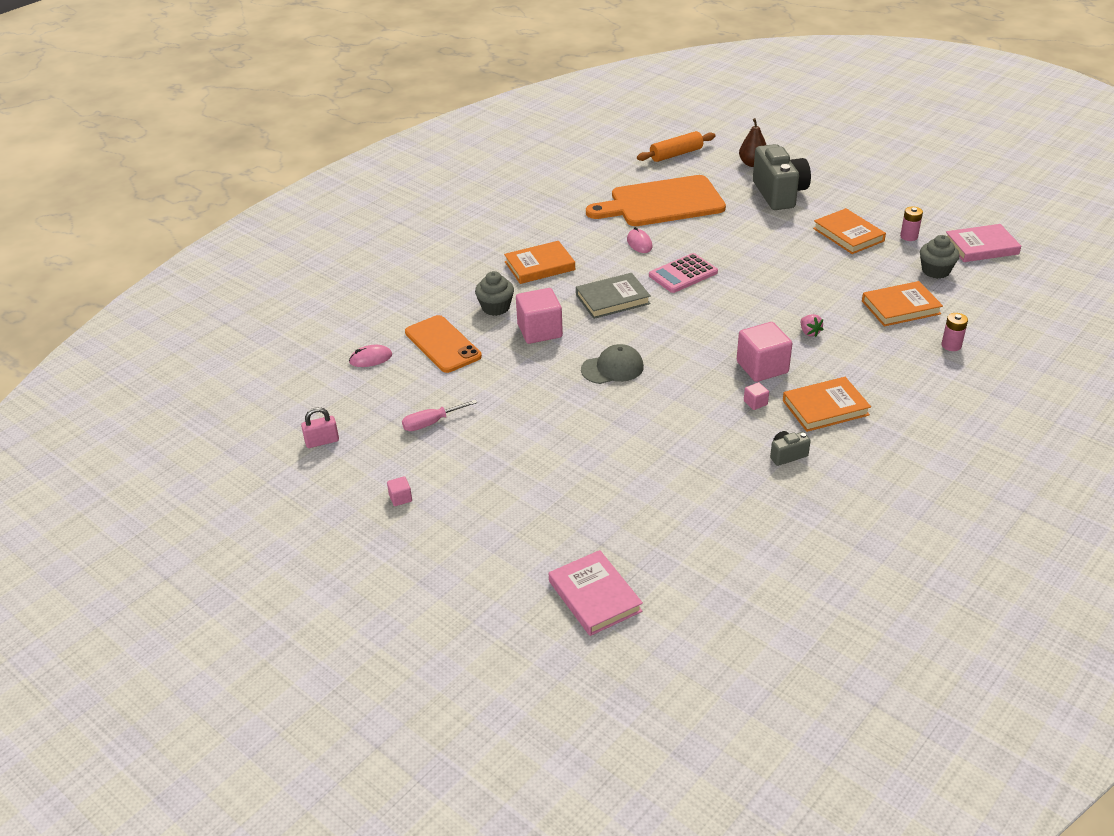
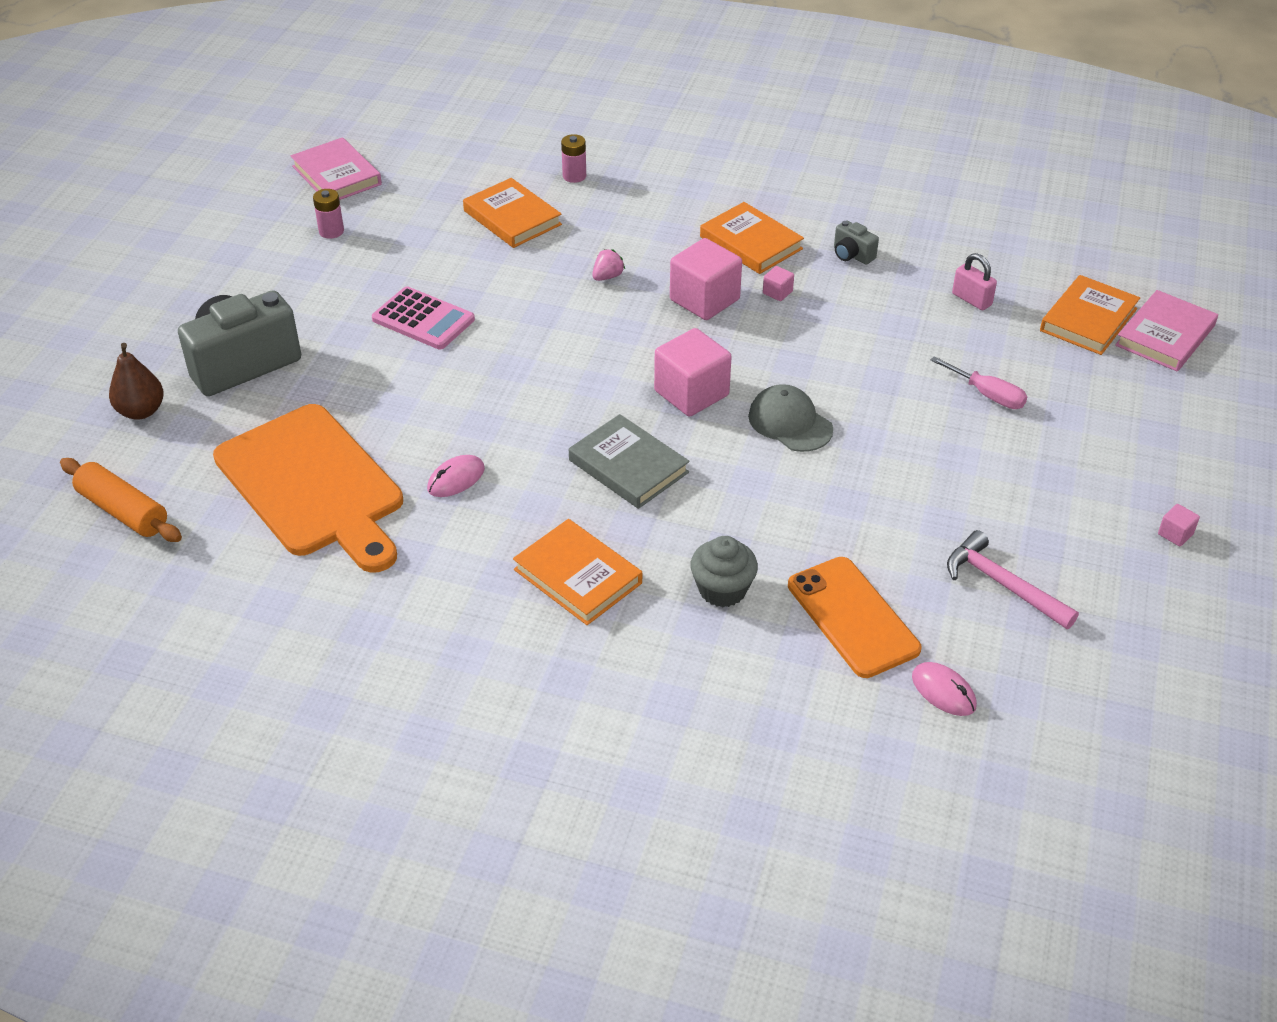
camera: 115 degrees left, 5 degrees up
(322, 441) = (1152, 662): pink padlock -> pink padlock (971, 299)
(421, 406) = (1002, 584): none -> pink hammer
(431, 423) = (1025, 560): pink screwdriver -> pink screwdriver (987, 395)
(442, 344) = (852, 617): orange phone -> orange phone turned 60 degrees counterclockwise
(540, 331) = (752, 519): pink cube -> pink cube (691, 393)
(683, 274) = (524, 412): pink calculator -> pink calculator (423, 319)
(848, 234) = (346, 281): orange book -> orange book (1088, 319)
(935, 271) = (412, 202): grey cupcake -> none

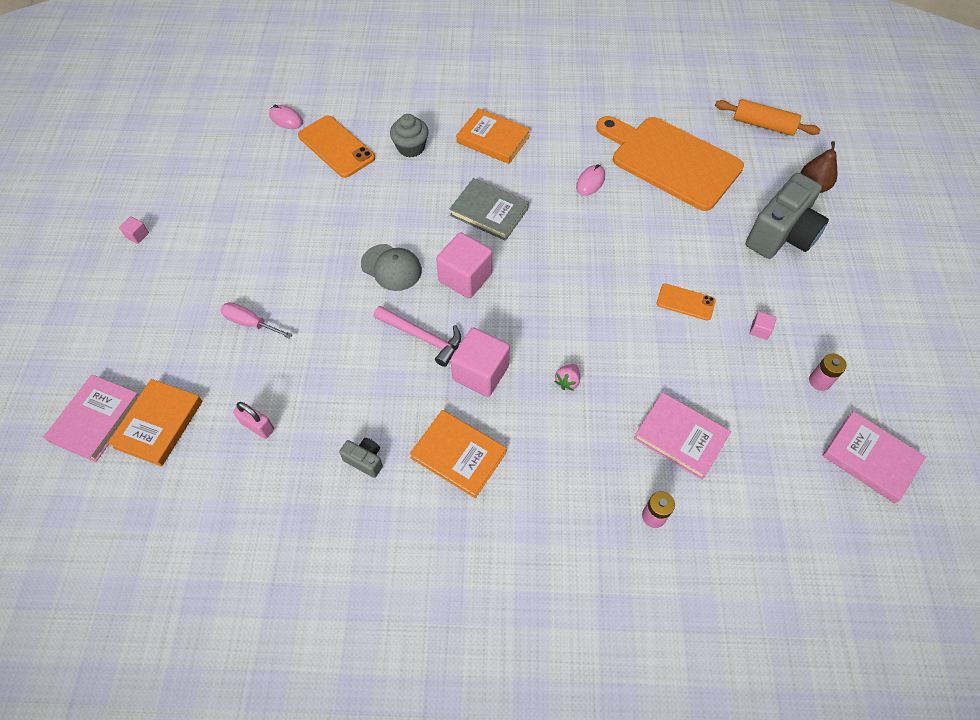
camera: 165 degrees right, 15 degrees up
(423, 319) = (685, 302): pink calculator -> orange phone
(512, 218) = (680, 437): orange book -> pink book
(777, 292) = (423, 396): pink cube -> pink cube (759, 330)
(1002, 584) = (250, 182): pink hammer -> pink hammer (422, 337)

